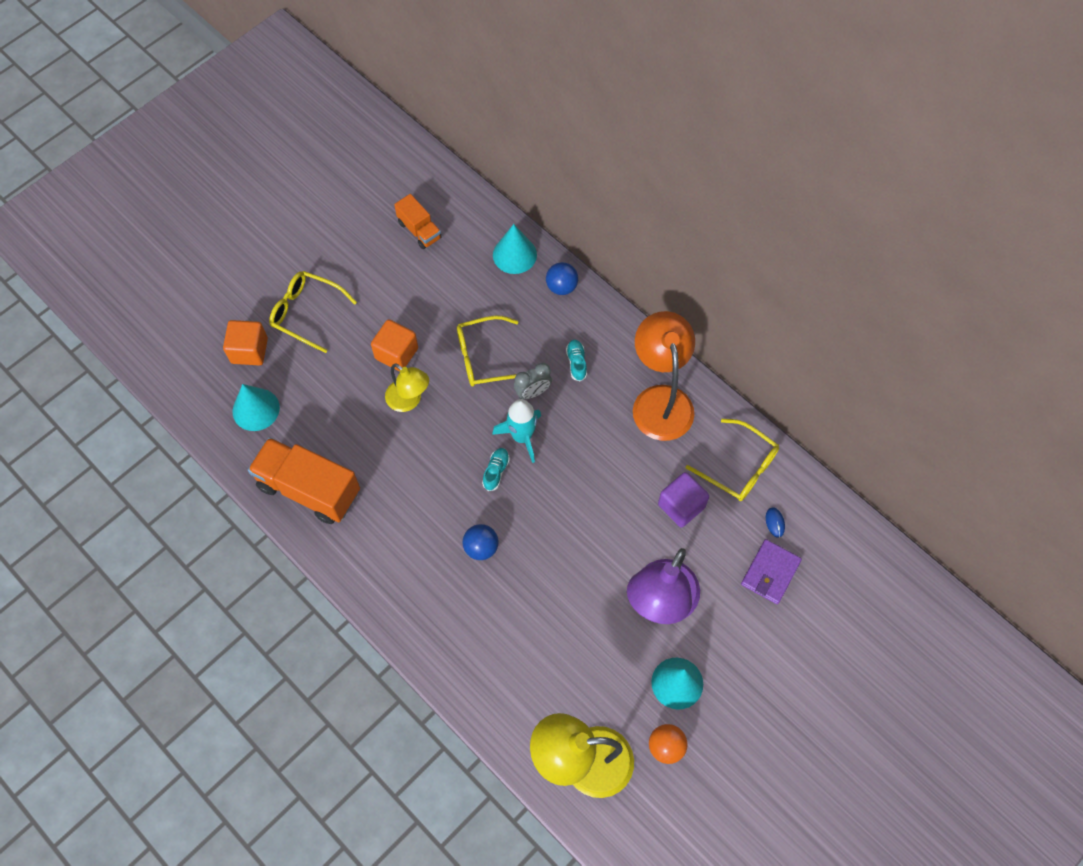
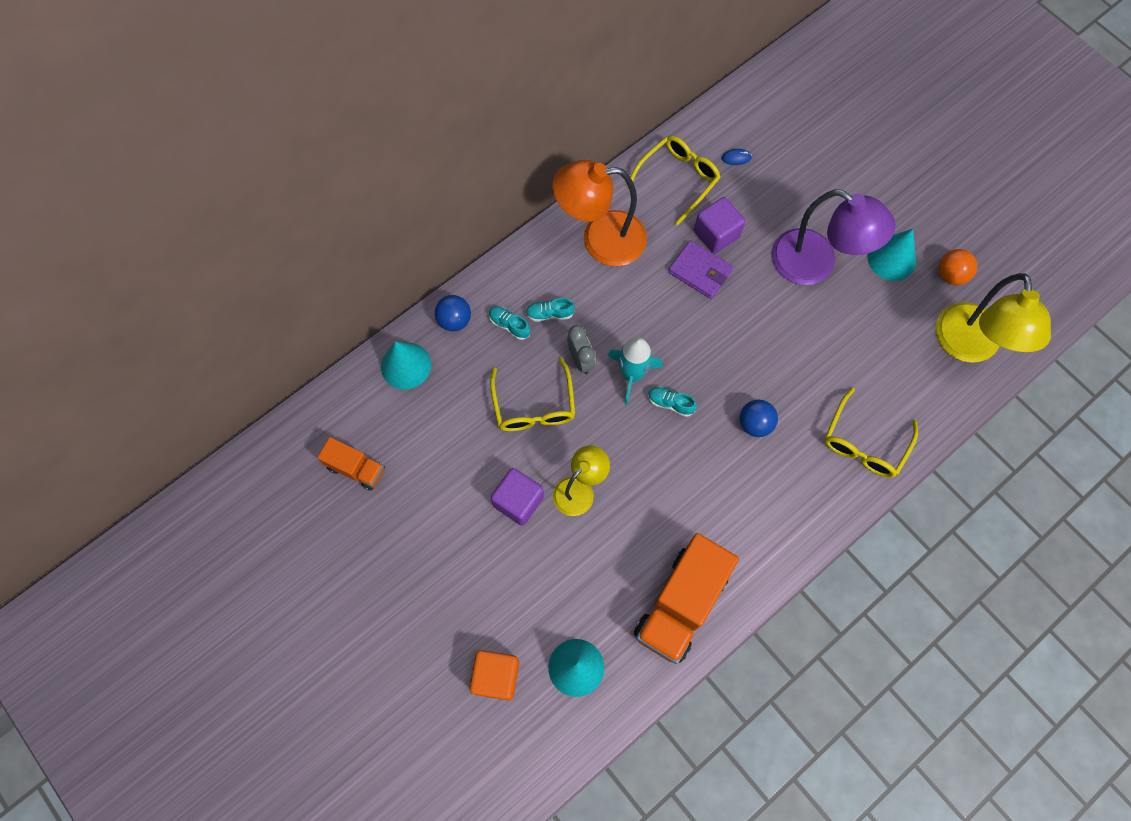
camera: 85 degrees left, 5 degrees up
(307, 313) = (452, 604): yellow glasses -> yellow glasses (864, 442)
(396, 353) = (518, 501): orange cube -> purple cube
(419, 230) = (356, 468): orange truck -> orange truck turned 60 degrees clockwise
(561, 331) = (509, 325): none -> turquoise shoe
(770, 572) = (785, 168): purple wallet -> purple wallet (700, 271)

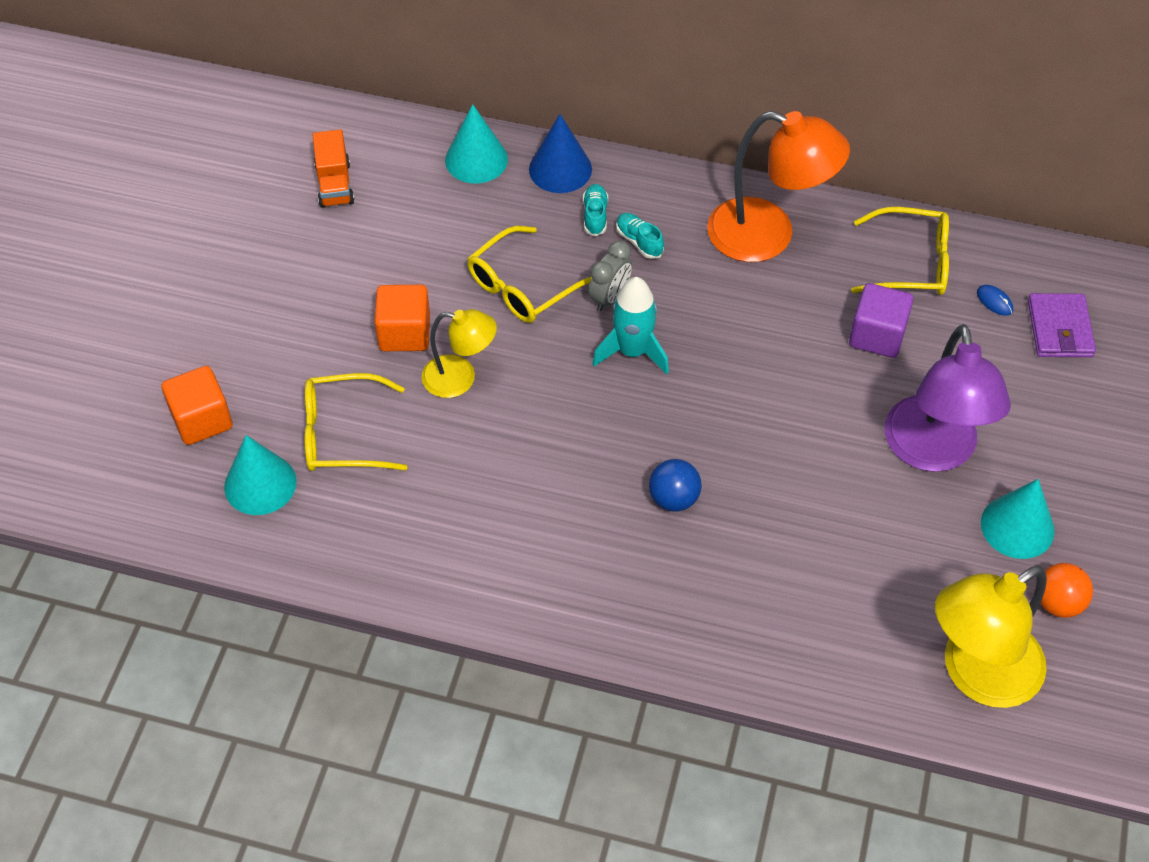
camera: 55 degrees right, 15 degrees down
(454, 320) = (560, 169): blue ball -> blue cone
(518, 501) = (404, 333): purple cube -> orange cube
(600, 239) = (768, 236): orange lamp -> orange lamp turned 150 degrees clockwise
(670, 403) = (629, 405): turquoise shoe -> none
(681, 604) = (401, 542): orange truck -> none
(700, 271) = (815, 345): purple wallet -> purple wallet (1059, 329)
(864, 442) = (746, 623): yellow glasses -> yellow glasses (344, 434)

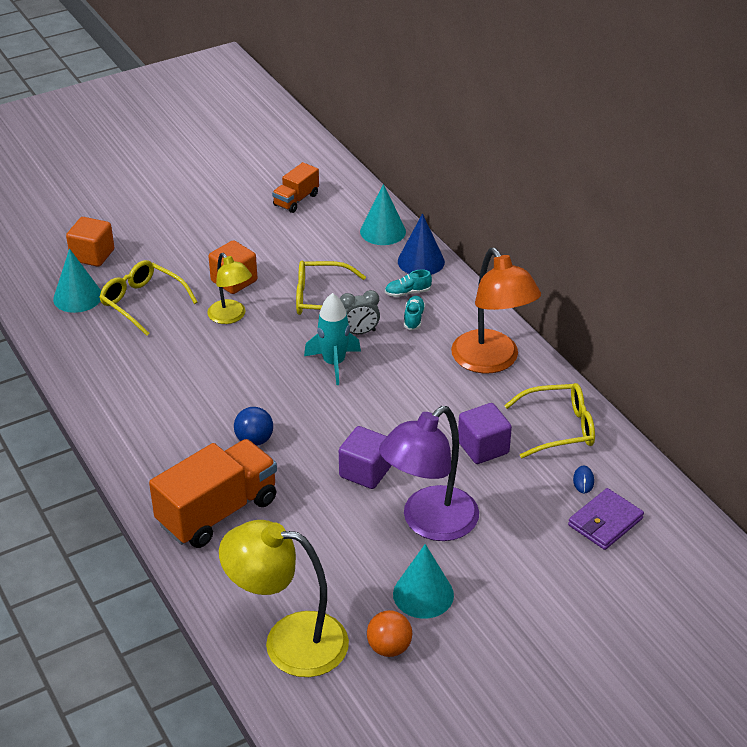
camera: 45 degrees right, 15 degrees down
(595, 216) = (407, 293): turquoise shoe -> turquoise shoe turned 150 degrees counterclockwise
(744, 604) = (217, 512): none -> orange truck
(814, 446) = (365, 472): none -> purple cube
(910, 263) = (558, 428): yellow glasses -> yellow glasses turned 60 degrees counterclockwise

